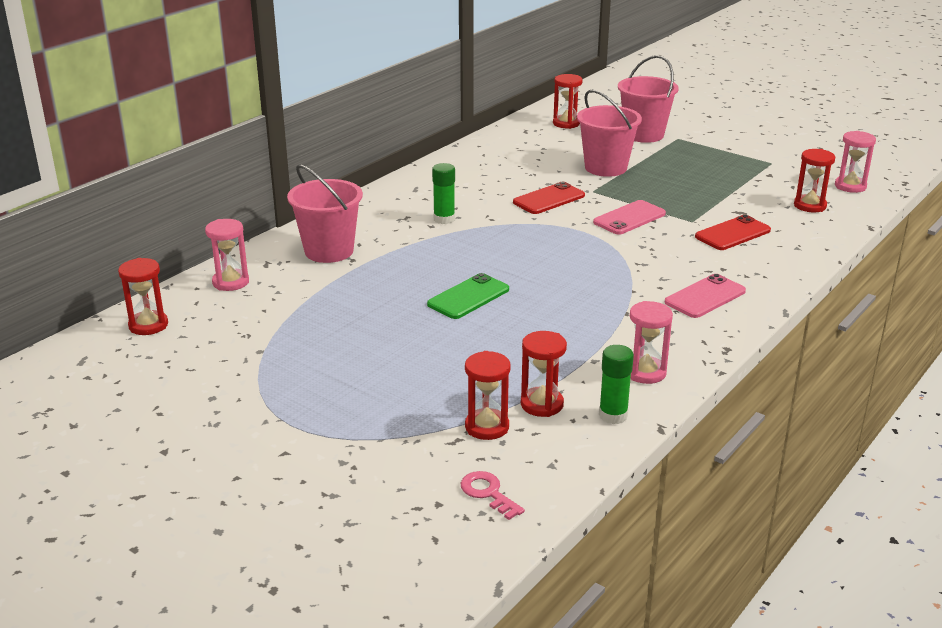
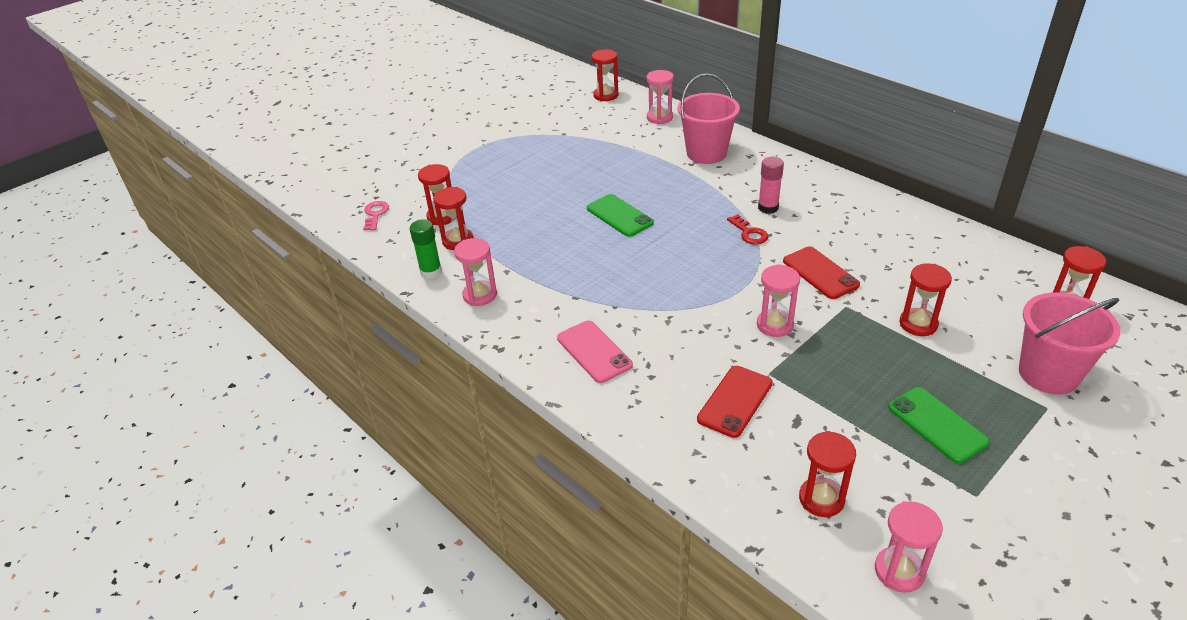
camera: 100 degrees right, 10 degrees up
(444, 219) = (768, 208): green glue stick -> pink glue stick
(488, 493) = (375, 214): pink key -> pink key turned 60 degrees counterclockwise
(491, 228) = (749, 233): none -> red key
(605, 168) = (918, 324): pink bucket -> red hourglass
(629, 218) = (774, 325): pink phone -> pink hourglass
(714, 169) = (936, 424): none -> green phone
(732, 233) = (735, 401): red phone -> red phone turned 60 degrees clockwise

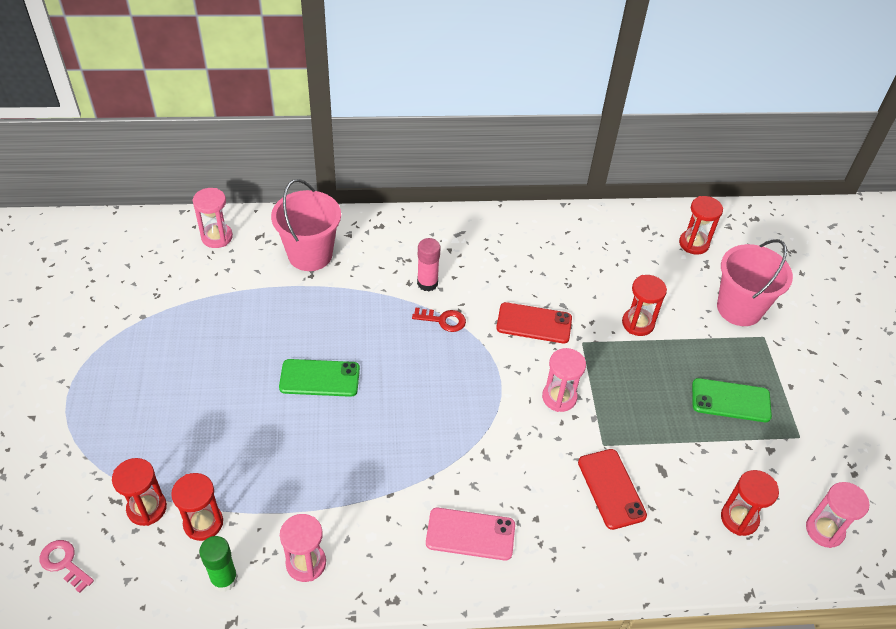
camera: 55 degrees left, 10 degrees up
(606, 95) = (126, 240): red hourglass -> none

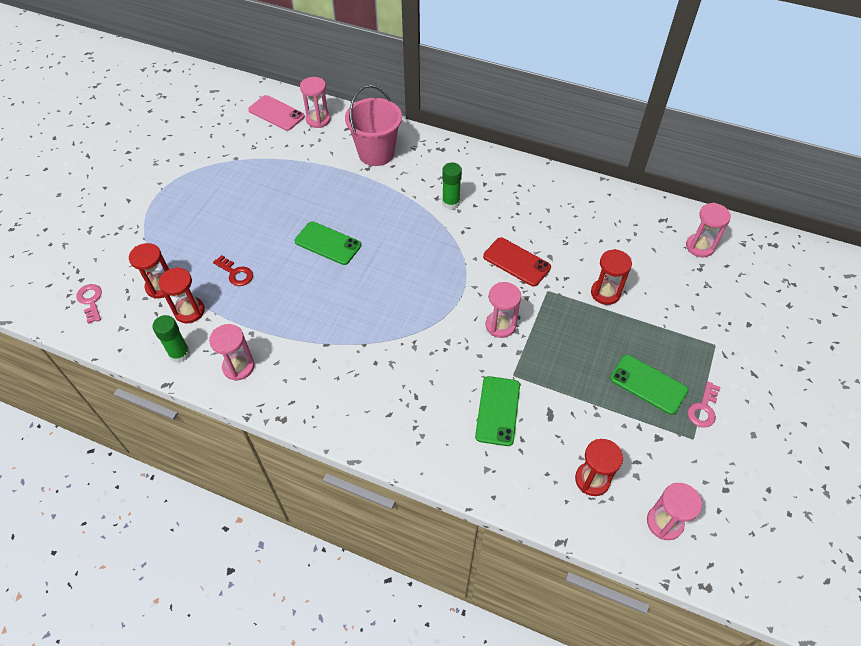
camera: 30 degrees right, 5 degrees up
(427, 283) = (451, 203): pink glue stick -> green glue stick
(443, 320) = (445, 234): red key -> red key (236, 273)
(470, 534) = (366, 397): pink phone -> pink phone (276, 113)
(611, 489) = (498, 411): red phone -> green phone
(694, 243) = (699, 247): red hourglass -> pink hourglass
(739, 308) = (707, 313): pink bucket -> none
(791, 404) = (703, 409): none -> pink key

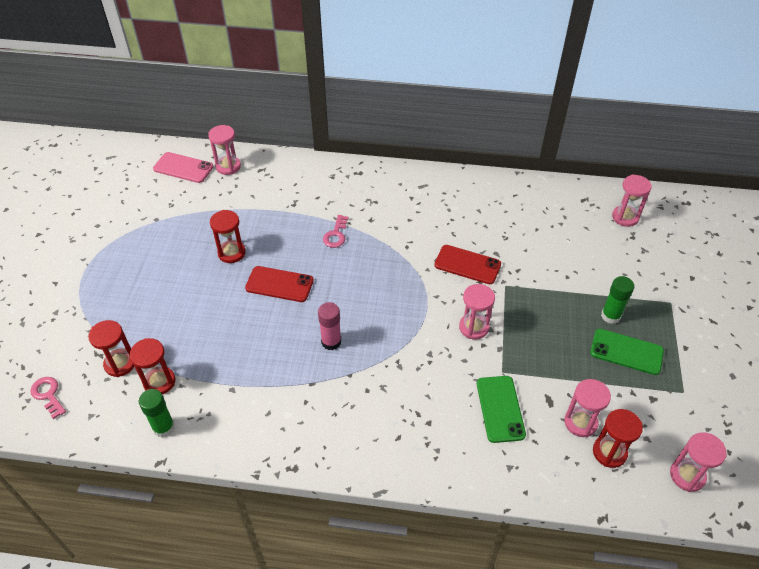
camera: 15 degrees left, 5 degrees down
(236, 273) = (195, 333): red key -> none
(238, 367) = (230, 426): pink hourglass -> pink hourglass (580, 422)
(328, 243) = (279, 284): green phone -> red phone
(357, 309) = (331, 342): none -> pink glue stick
(376, 153) = (297, 188): pink bucket -> none
(451, 203) = (386, 222): green glue stick -> green glue stick (610, 316)
(605, 293) = (558, 276): red hourglass -> red hourglass (231, 253)
(703, 409) = (682, 362): pink key -> pink key (336, 235)

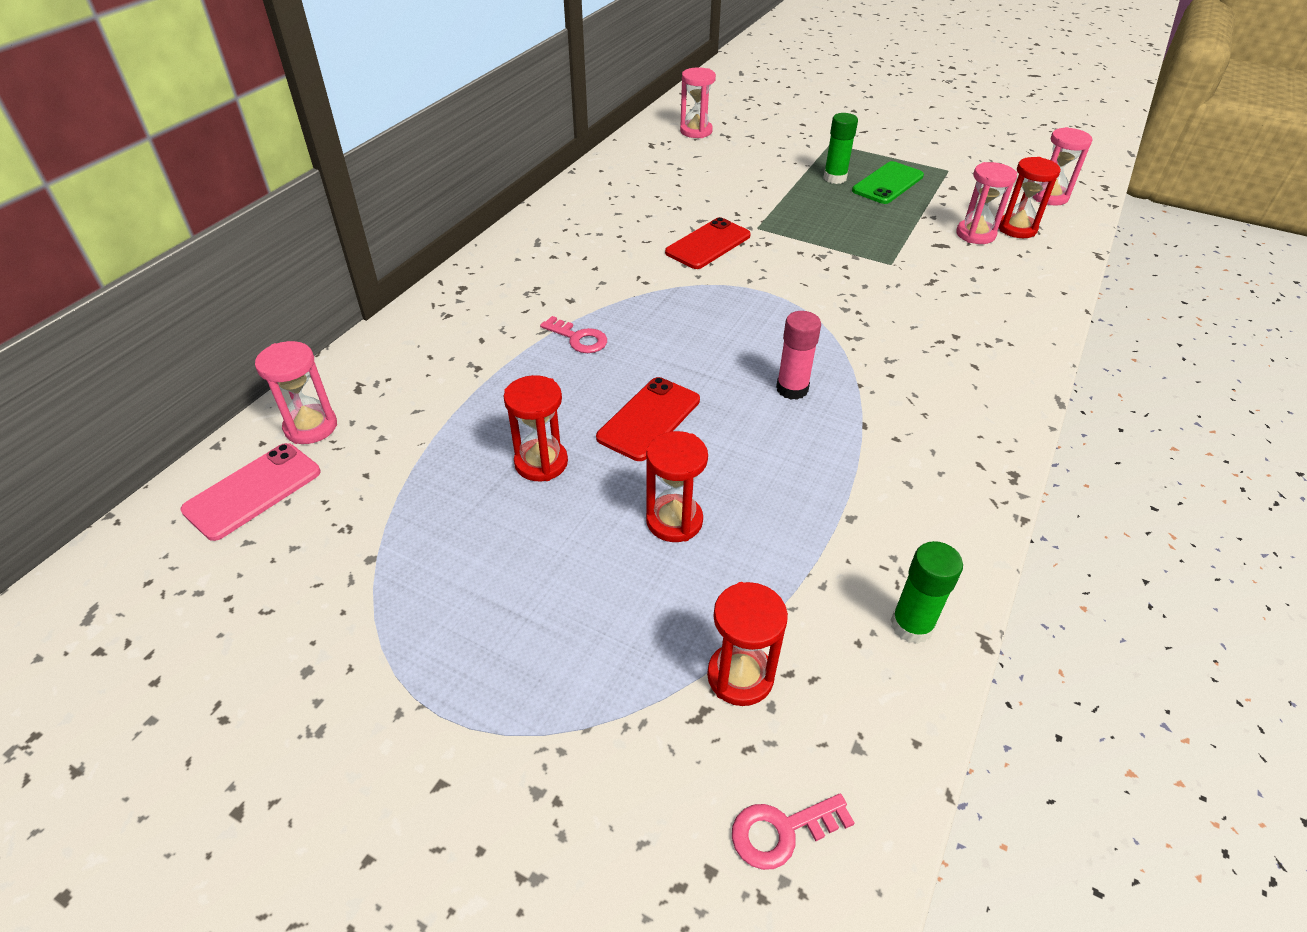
camera: 70 degrees left, 5 degrees down
(159, 382) = (805, 616): red hourglass -> red hourglass (674, 521)
(474, 327) = (815, 266): pink hourglass -> none
(500, 409) = (946, 279): green phone -> none

